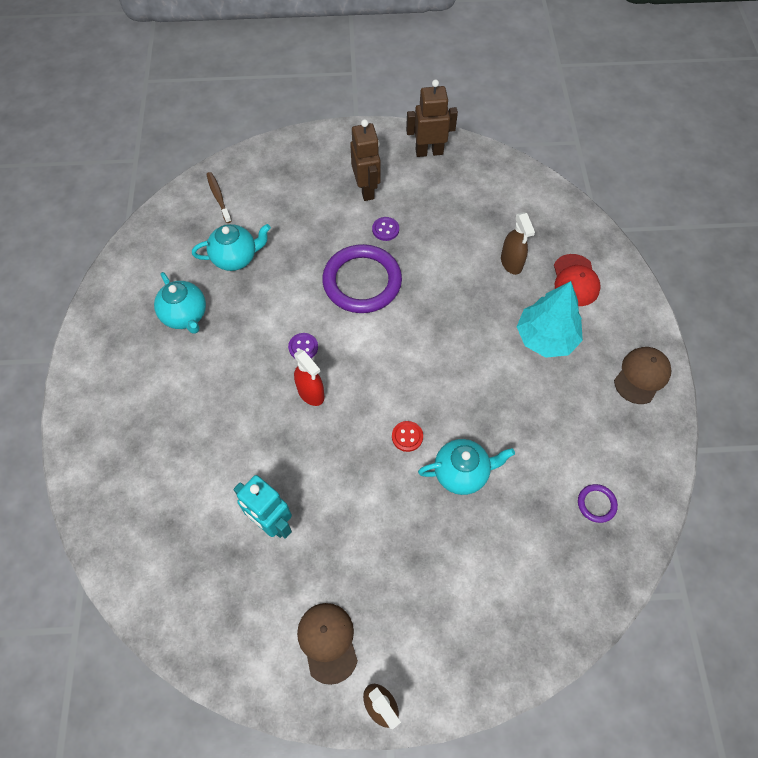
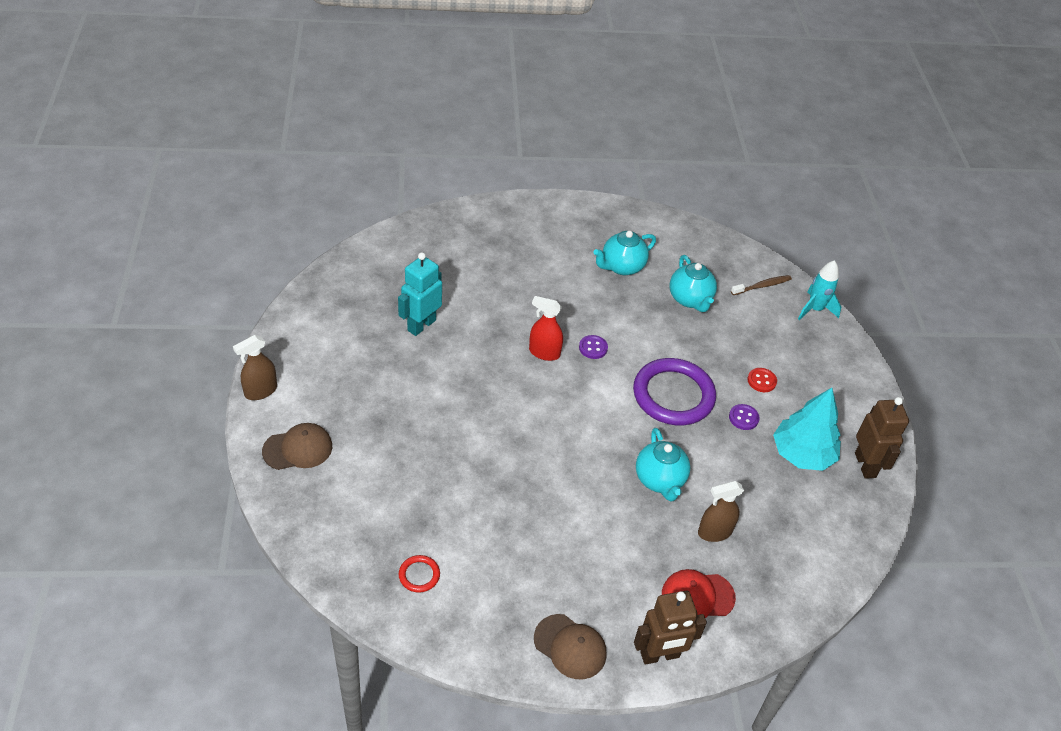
camera: 85 degrees right, 15 degrees down
(251, 161) = (815, 309): none -> turquoise rocket
(311, 393) = (544, 352): red spray bottle -> red spray bottle turned 60 degrees clockwise
(328, 642) = (316, 359): brown cap -> brown cap (298, 449)
(366, 189) = (796, 404): brown robot -> brown robot (660, 655)
(407, 437) = (498, 422): red button -> red button (761, 381)
(462, 473) = (459, 463): turquoise teapot -> turquoise teapot (660, 480)
(546, 338) = (616, 554): turquoise tree -> turquoise tree (802, 454)
(596, 504) = (419, 575): purple ring -> red ring

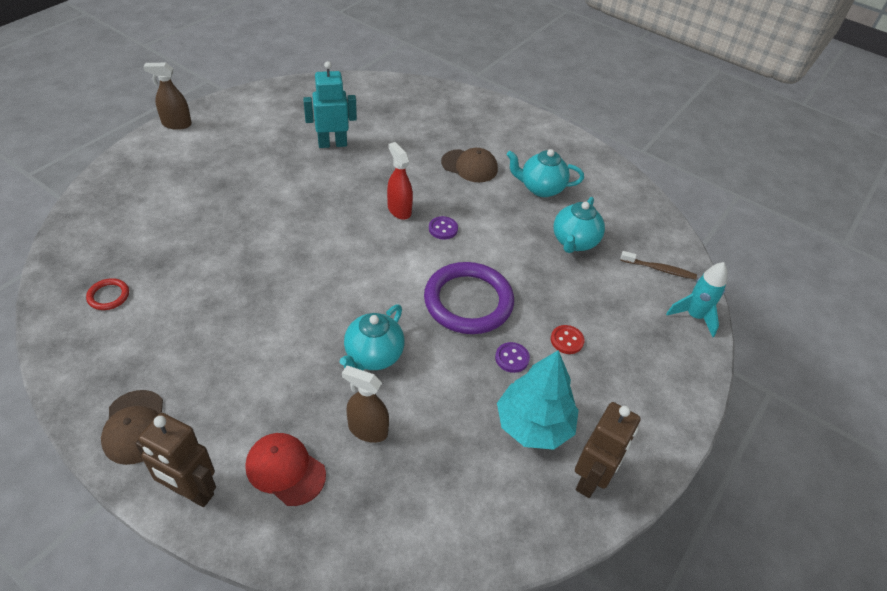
camera: 40 degrees right, 0 degrees up
(298, 449) = (150, 169): brown cap -> brown cap (469, 166)

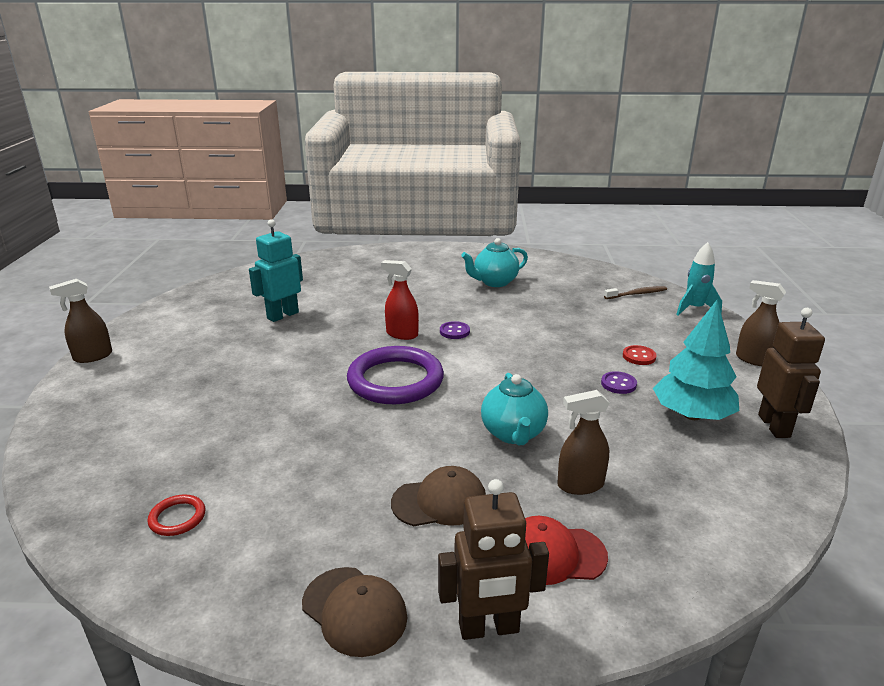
camera: 30 degrees left, 20 degrees down
(468, 301) = (537, 365): purple ring -> purple ring (395, 380)
(469, 166) = (422, 288): brown cap -> brown cap (439, 502)
(574, 242) = (561, 302): turquoise teapot -> none
(671, 405) = (754, 360): none -> brown spray bottle

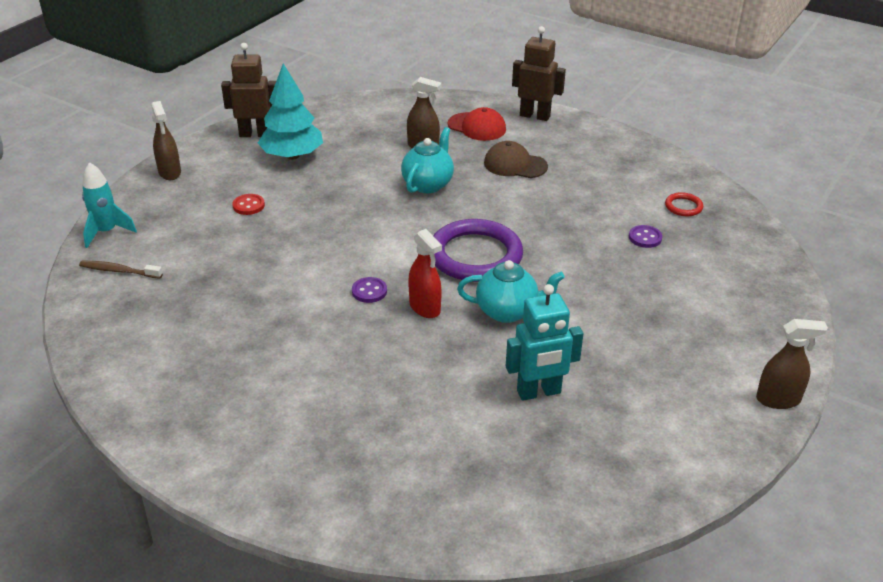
camera: 150 degrees left, 10 degrees up
(354, 611) = (594, 138): brown cap -> none
(494, 282) = (234, 354): turquoise teapot -> turquoise teapot (508, 311)
(618, 384) = (303, 191): purple button -> purple button (645, 238)
(774, 426) = (255, 134): brown robot -> brown robot turned 60 degrees clockwise

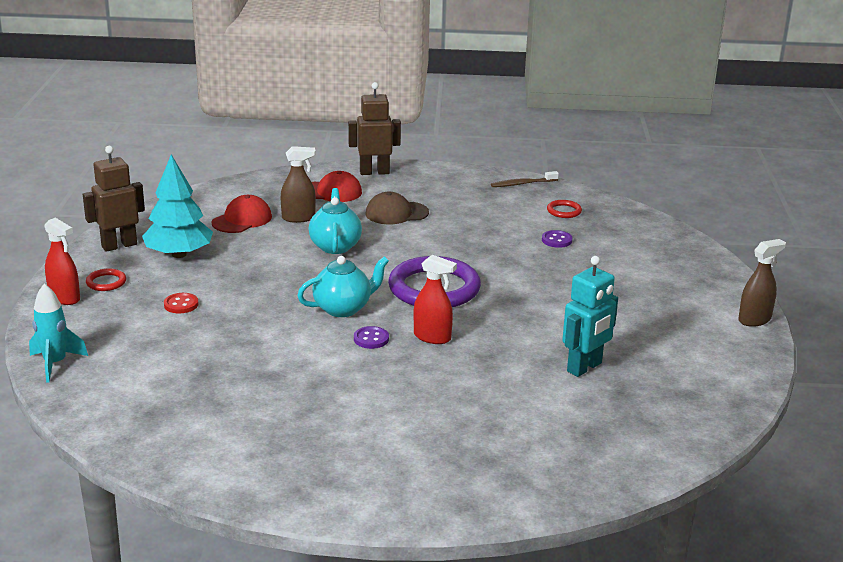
camera: 30 degrees left, 10 degrees down
(119, 271) = (108, 391): brown toothbrush -> brown toothbrush (522, 184)
(170, 172) = (64, 298): brown spray bottle -> red spray bottle
(213, 167) = (106, 282): none -> red ring
(374, 135) = (242, 220): none -> red cap
(508, 311) = (503, 320): turquoise teapot -> turquoise teapot (343, 308)

